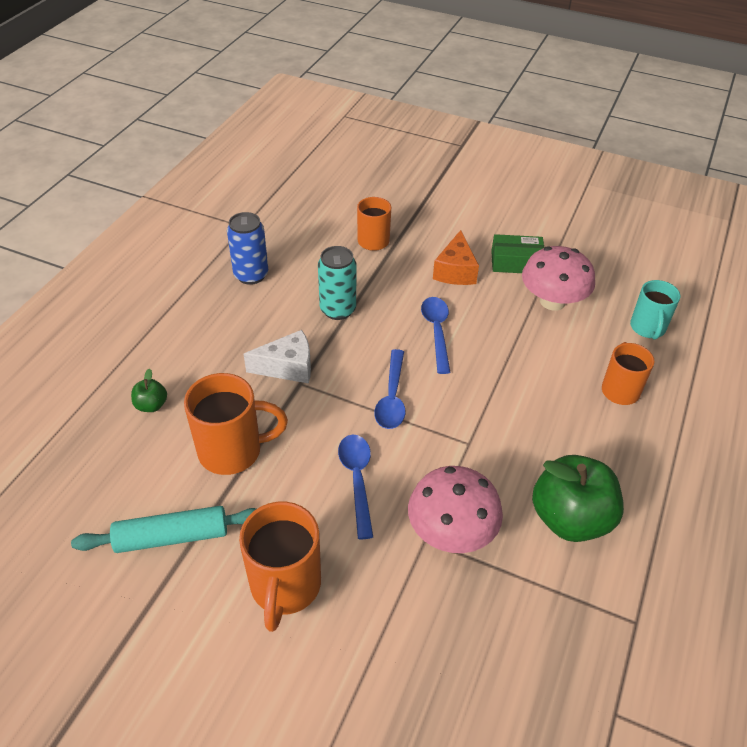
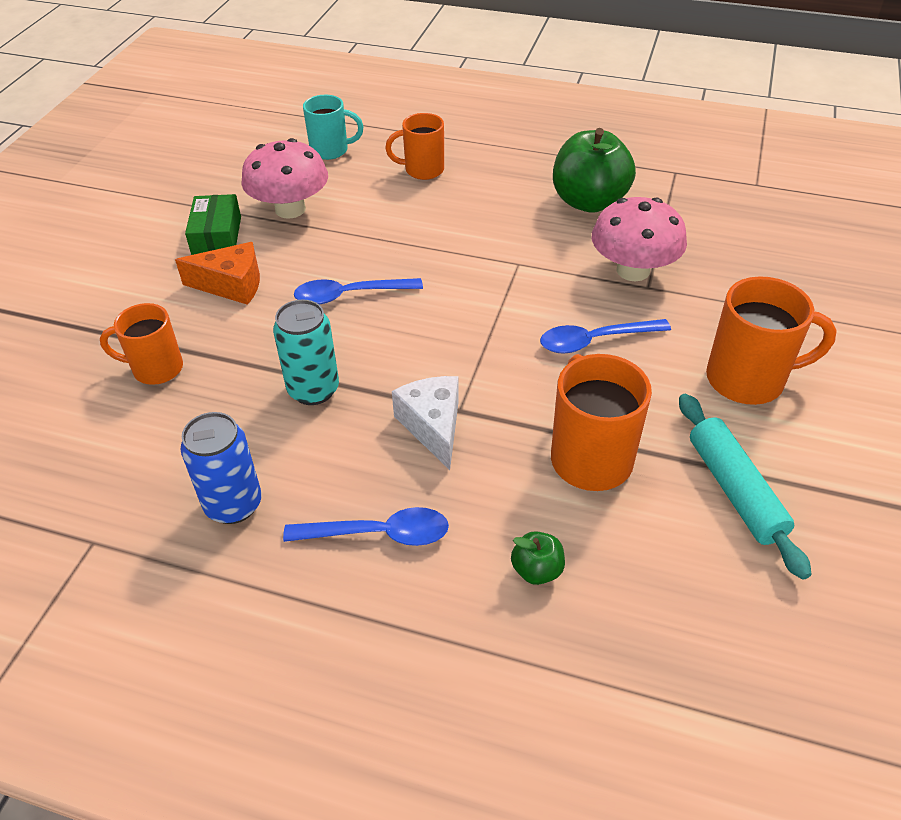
camera: 95 degrees left, 0 degrees up
(392, 397) = (466, 324): blue spoon -> blue spoon (378, 534)

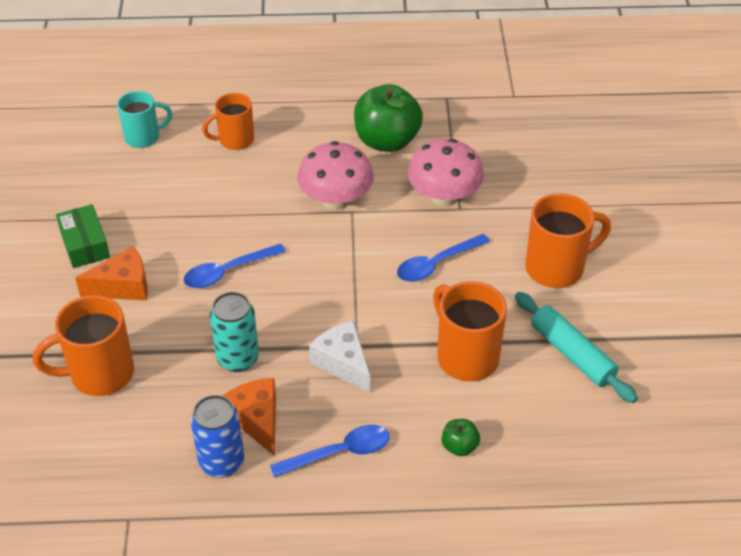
camera: 20 degrees left, 0 degrees up
(155, 369) = (99, 374): orange mug -> orange mug, size x1.51
(290, 209) = (137, 204): pink mushroom -> pink mushroom (336, 200)
(300, 466) = (257, 420): none -> orange cheese

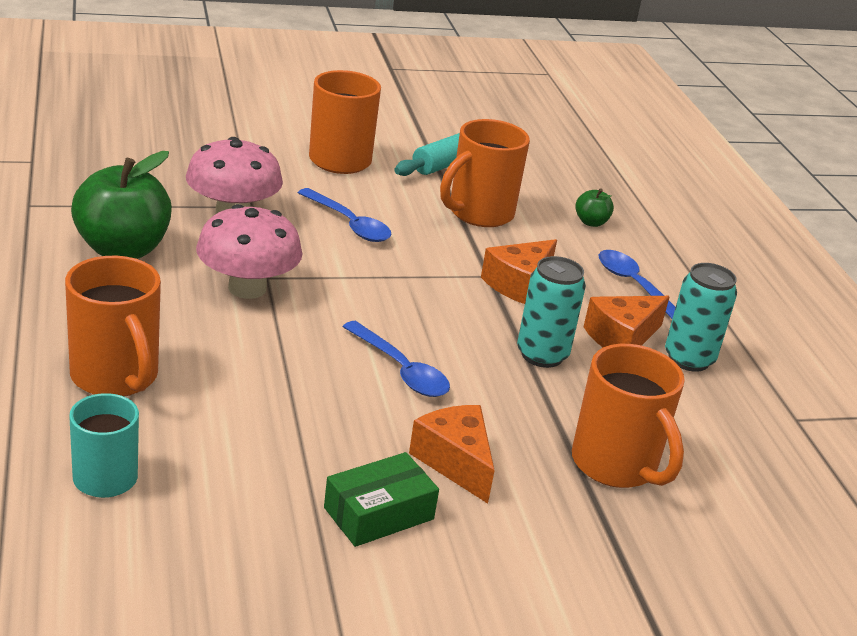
camera: 105 degrees left, 15 degrees down
(221, 462) = (688, 359): blue can -> turquoise can
(235, 140) = (116, 377): orange mug -> orange mug, size x1.51
(343, 363) = (518, 284): white cheese -> orange cheese

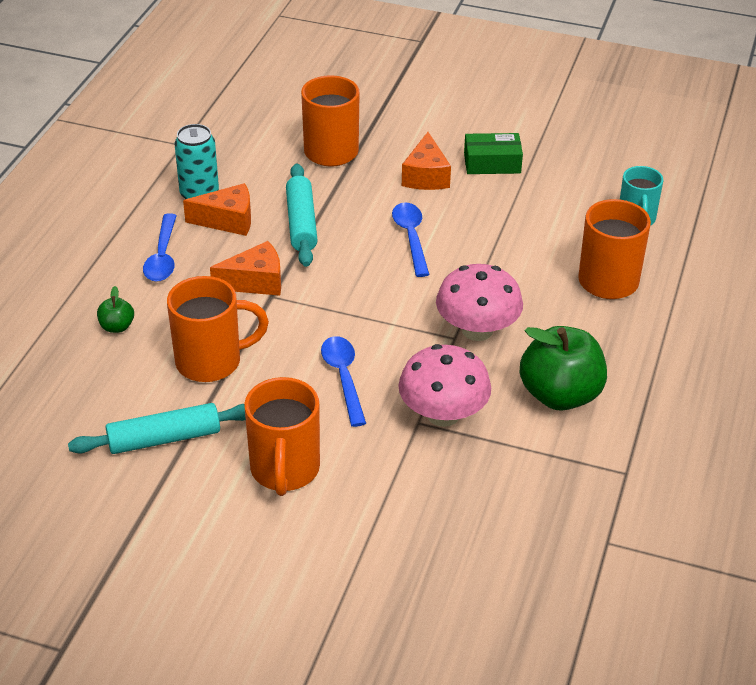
camera: 145 degrees left, 10 degrees up
(542, 355) = (301, 223): turquoise can -> turquoise rolling pin

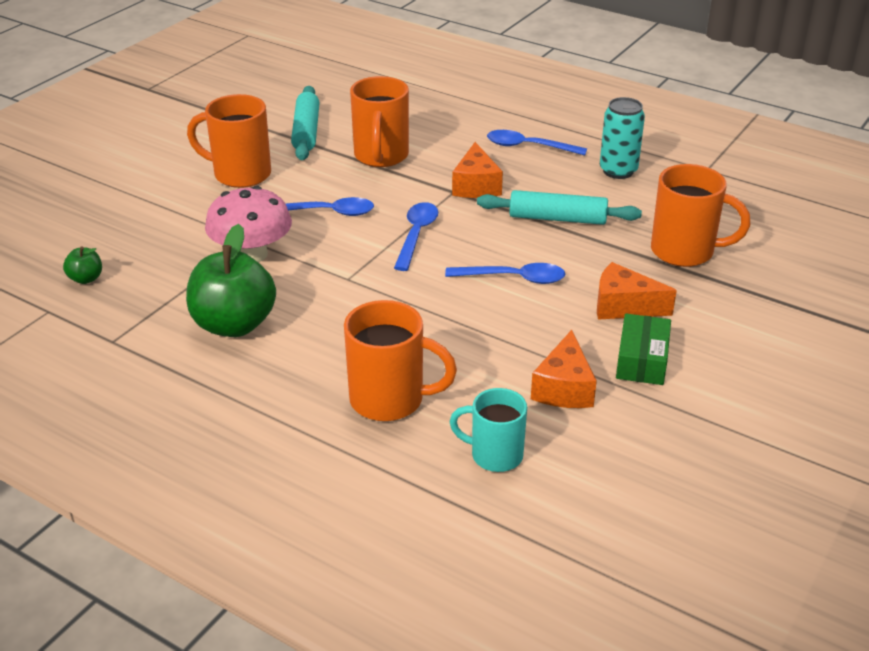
camera: 105 degrees right, 5 degrees down
(117, 327) = (443, 122): green apple -> green apple (86, 279)
(228, 221) = (572, 181): orange cheese -> orange cheese (564, 388)
(363, 307) = (416, 235): none -> blue spoon
(477, 330) = (351, 293): pink mushroom -> none

